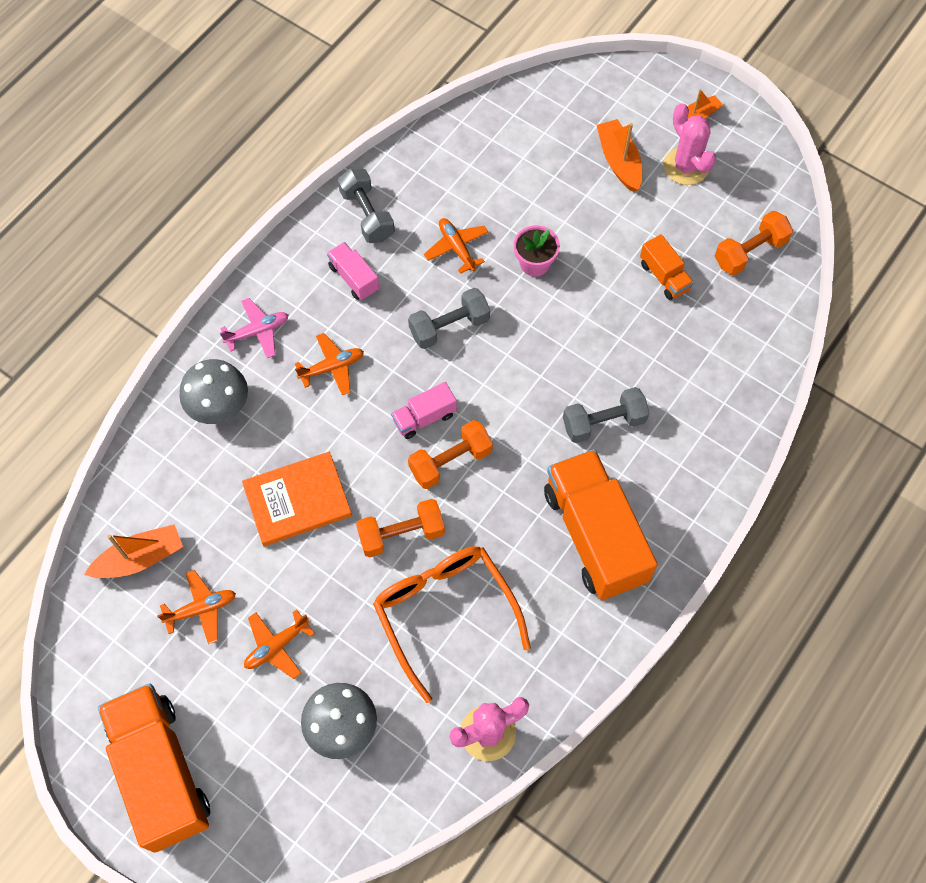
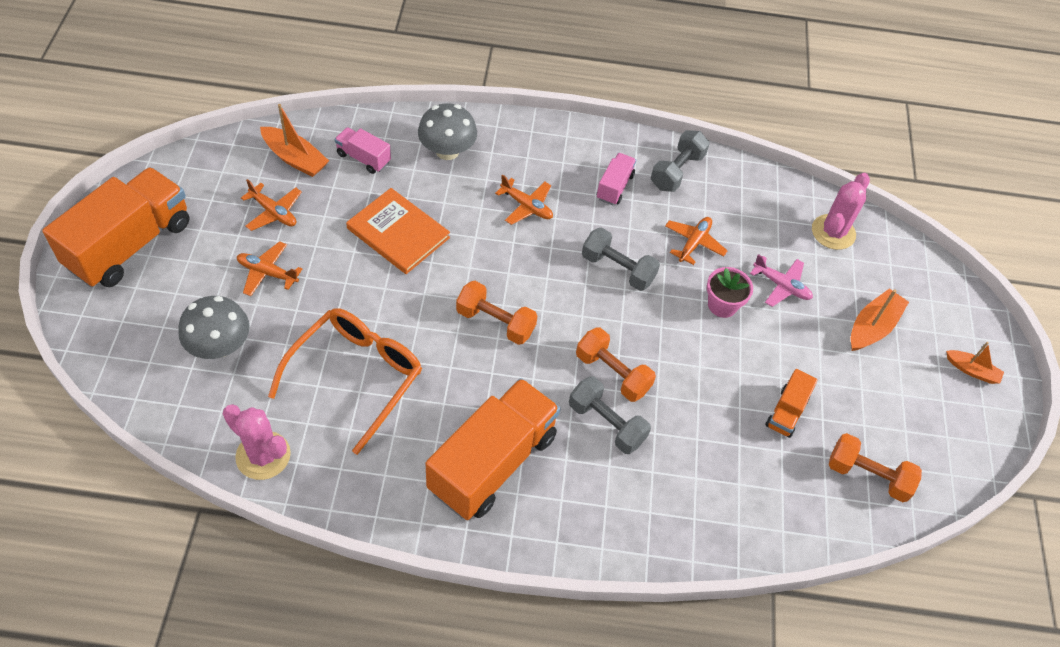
camera: 55 degrees right, 10 degrees down
(257, 331) = (525, 147): pink plane -> pink plane (781, 286)
(401, 534) = (409, 315): orange dumbbell -> orange dumbbell (612, 373)
(424, 417) = (523, 287): pink truck -> pink truck (363, 158)
(686, 166) = (912, 383): pink cactus -> pink cactus (833, 232)

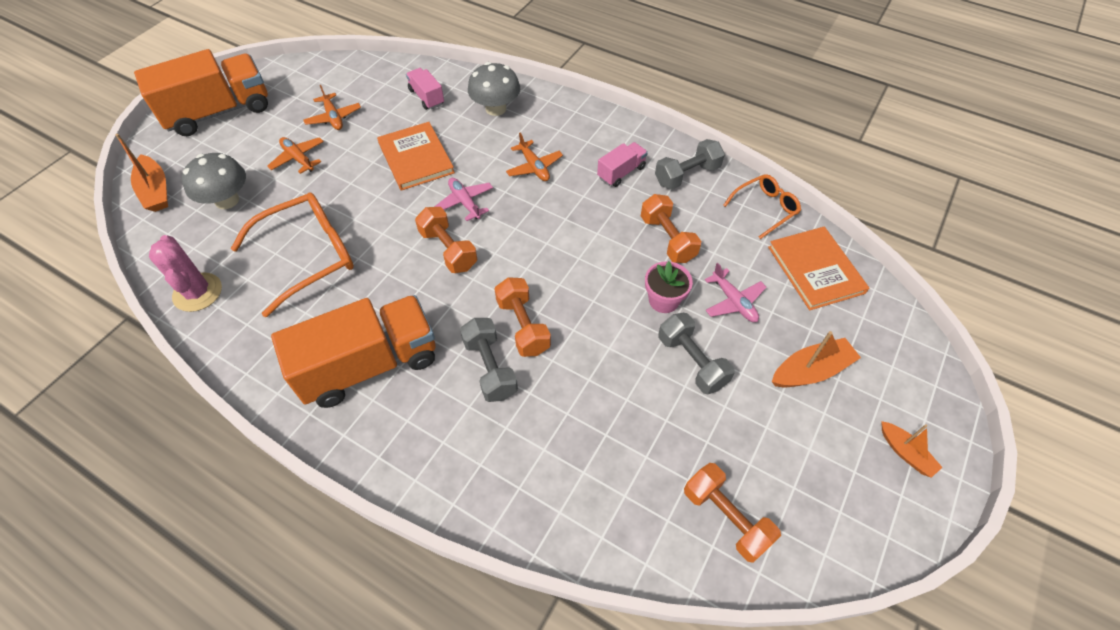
camera: 30 degrees right, 0 degrees up
(295, 158) = (375, 84): orange boat -> orange boat (156, 191)
(480, 267) = (465, 202): none -> pink plane
(618, 269) = (583, 239): grey dumbbell -> grey dumbbell (691, 361)
(694, 243) = (667, 239): orange plane -> orange dumbbell
(763, 185) = (765, 208): none -> orange glasses
(786, 412) = (672, 421): orange truck -> none
(833, 232) = (815, 270): pink cactus -> orange book

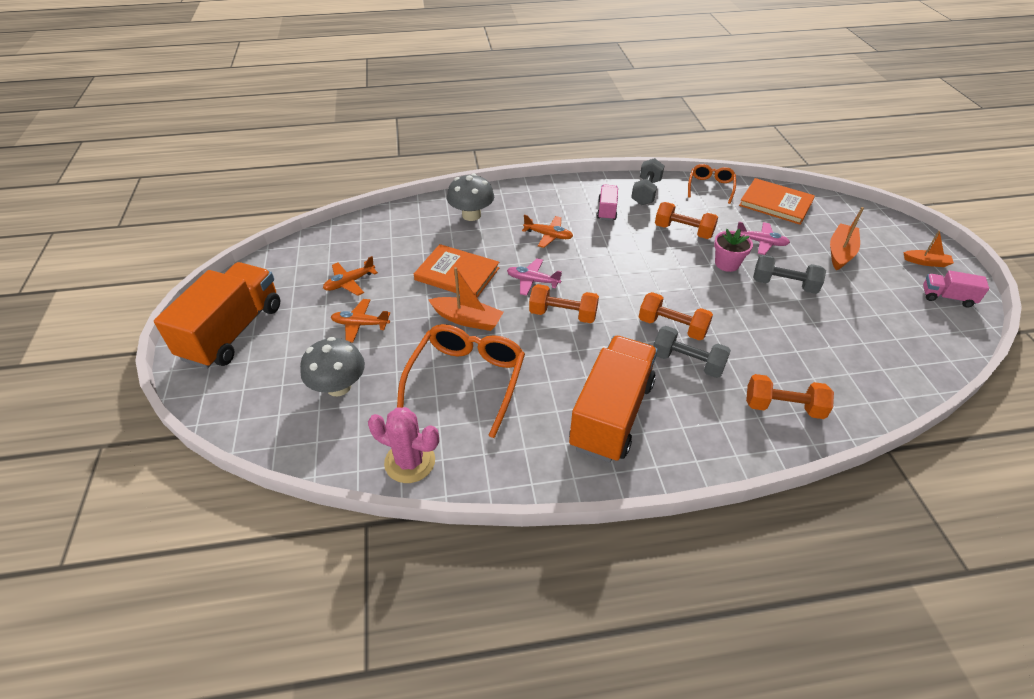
camera: 40 degrees left, 10 degrees down
(156, 191) = (256, 420): orange boat -> orange boat (467, 320)
(333, 117) = (349, 282): orange plane -> orange plane turned 120 degrees clockwise
(426, 97) = (408, 233): pink truck -> pink truck (947, 297)
(726, 517) = (903, 347): orange dumbbell -> orange dumbbell (783, 407)

